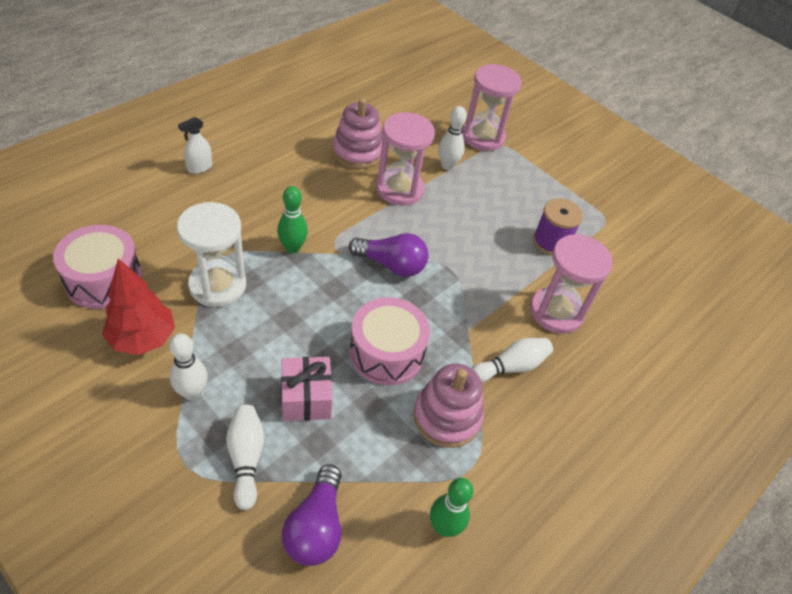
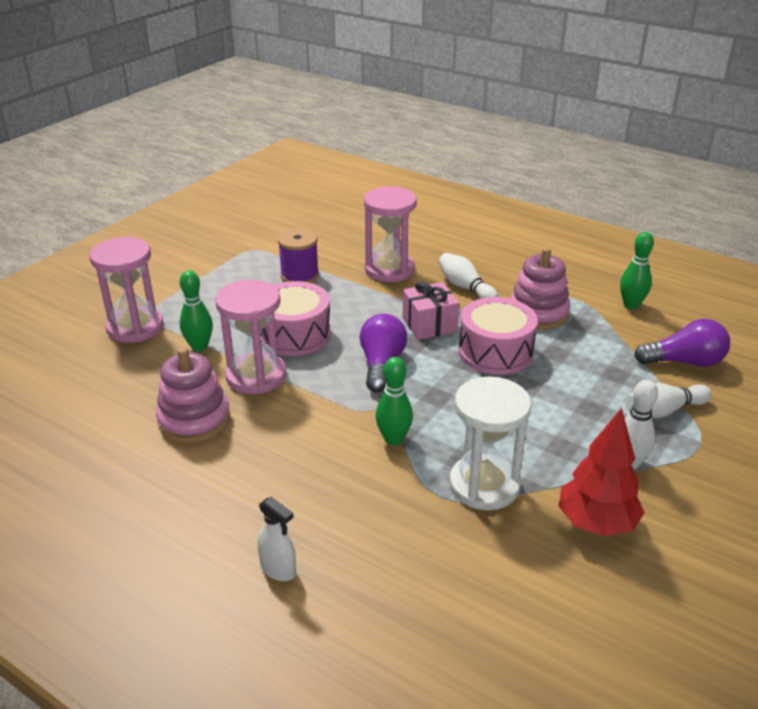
camera: 95 degrees left, 15 degrees down
(104, 279) = (538, 594): pink drum -> pink drum (295, 334)
(306, 398) = (578, 389): pink gift -> pink gift (429, 325)
(447, 165) = (199, 347): white bowling pin -> green bowling pin

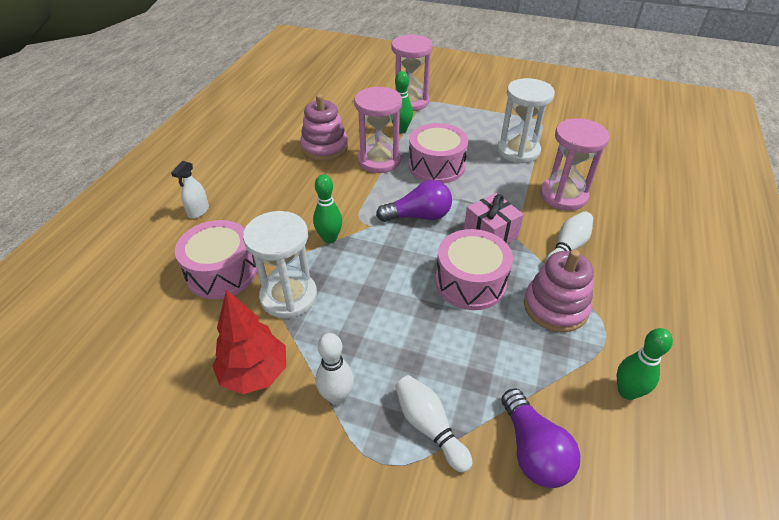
camera: 75 degrees right, 10 degrees up
(299, 276) = (518, 151): purple spool -> white hourglass
(424, 546) = (222, 272): none -> pink drum

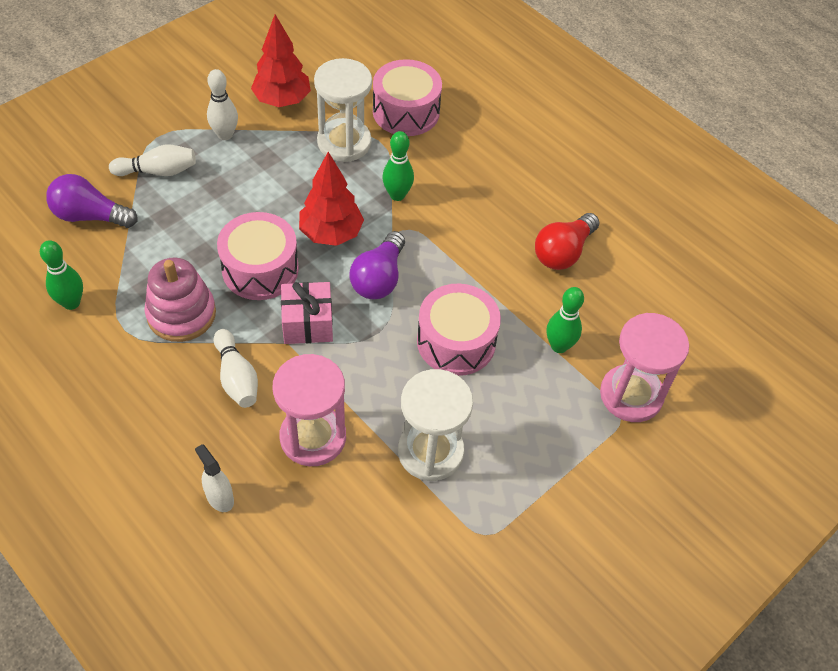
camera: 115 degrees right, 10 degrees up
(198, 211) = (506, 118): white spray bottle -> white spray bottle (219, 497)
(324, 147) = (563, 252): pink stacking toy -> red light bulb
(379, 160) = (504, 291): pink hourglass -> none
(400, 258) = (331, 233): none -> red tree

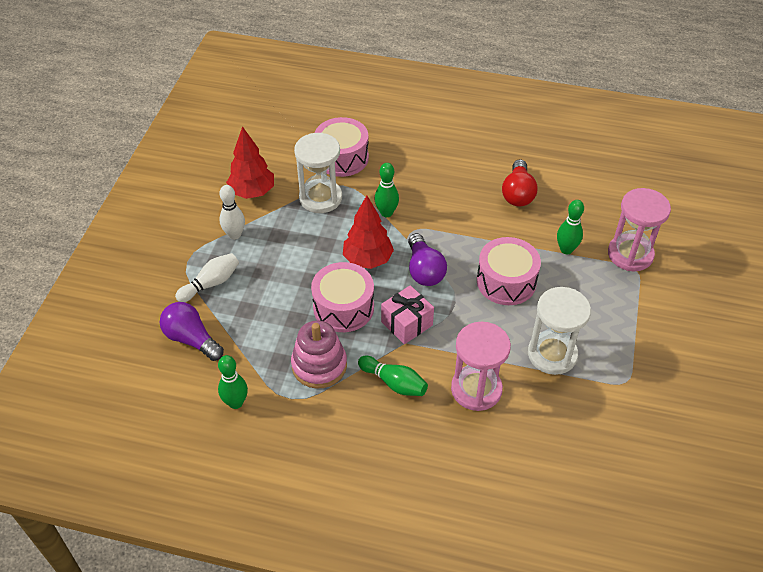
camera: 30 degrees left, 5 degrees down
(90, 216) = (191, 339): purple light bulb -> purple light bulb turned 60 degrees clockwise
(219, 497) = (455, 461): white spray bottle -> none
(236, 377) = (394, 383): white bowling pin -> green bowling pin

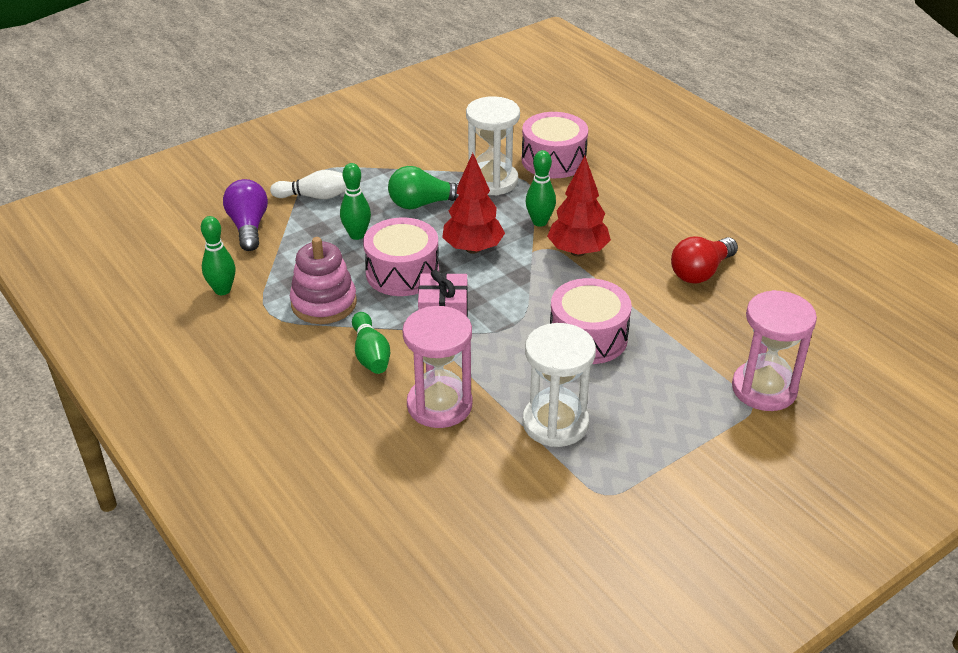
camera: 40 degrees right, 10 degrees down
(234, 235) = (380, 172): white bowling pin -> none
(252, 192) = (436, 148): red tree -> red tree (577, 251)
(295, 244) = (423, 204): none -> green light bulb
(424, 270) = (516, 284): purple light bulb -> none
(566, 249) = (692, 345): green bowling pin -> green bowling pin (357, 235)

